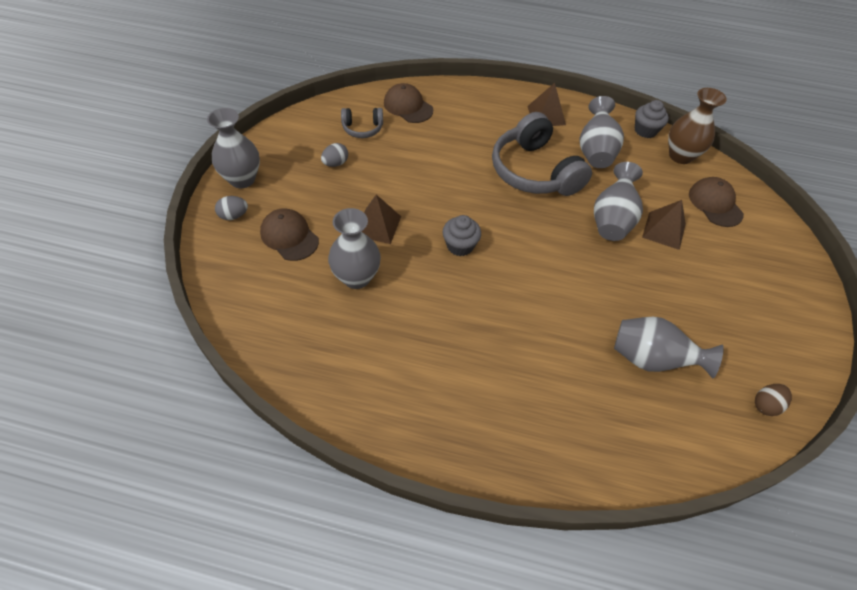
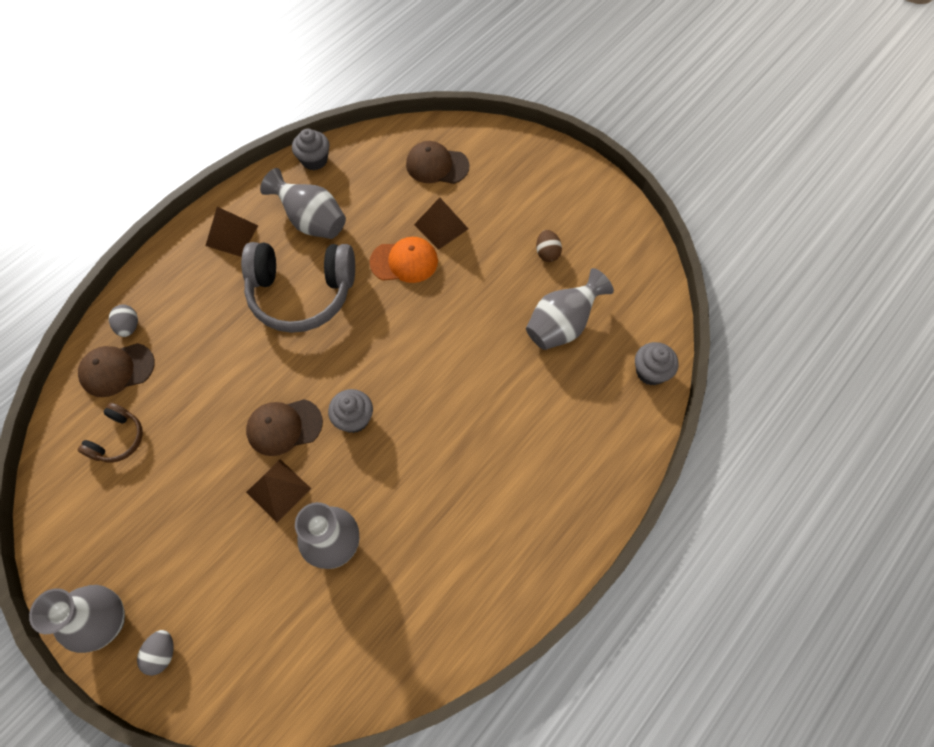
camera: 60 degrees left, 10 degrees up
(289, 236) = (235, 596): brown cap -> brown cap (284, 427)
(335, 163) = (155, 496): grey egg -> grey egg (129, 327)
(362, 128) = (118, 439): grey headphones -> brown headphones
(612, 220) = (404, 261): grey vase -> orange cap
(666, 459) = (650, 372): none -> grey cupcake
(680, 156) = (365, 153): brown vase -> none
(766, 405) = (640, 269): brown egg -> brown egg (547, 253)

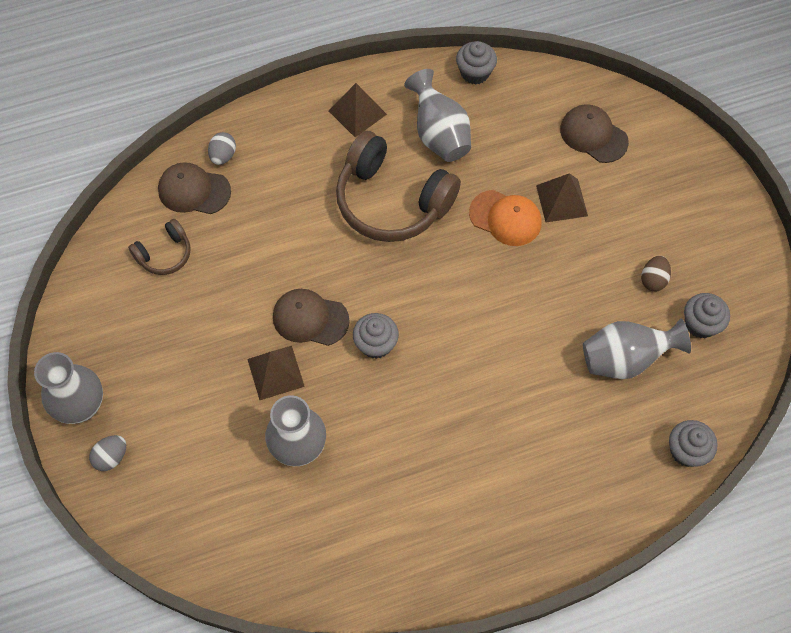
camera: 30 degrees right, 0 degrees up
(302, 293) = (392, 201): grey headphones -> brown headphones
(602, 269) = (700, 324): none -> grey cupcake

